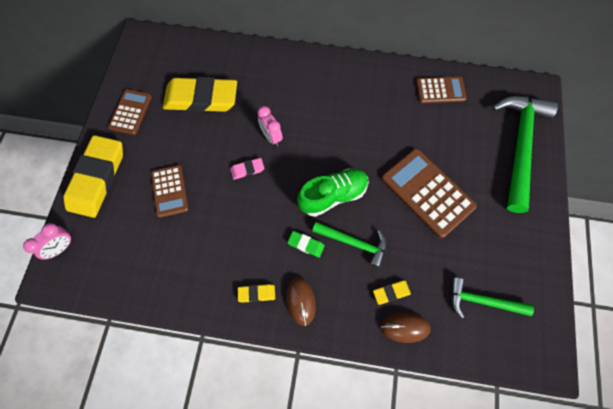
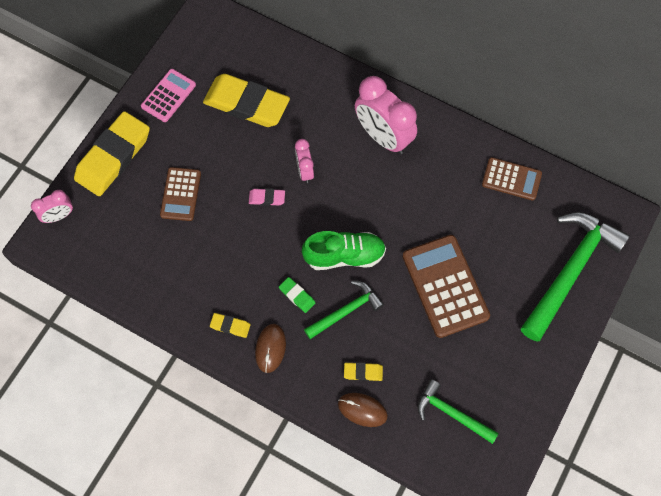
camera: 20 degrees right, 0 degrees up
(131, 112) = (168, 96): brown calculator -> pink calculator
(325, 89) = (383, 137): none -> pink clock
(354, 243) = (346, 311): green hammer -> green hammer turned 75 degrees counterclockwise

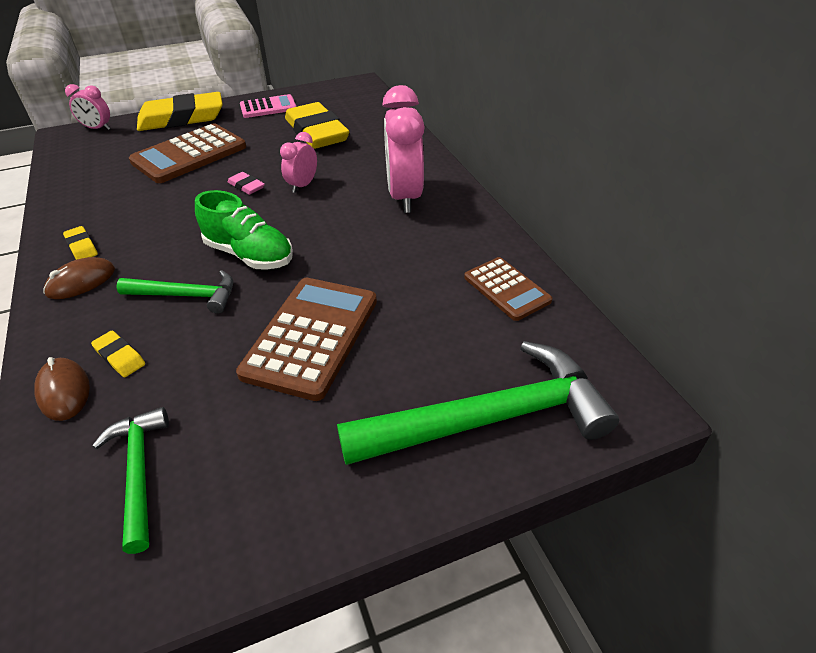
camera: 40 degrees right, 25 degrees down
(181, 194) = (189, 154): brown calculator -> brown calculator, size x1.67
(297, 295) = (165, 258): green eraser -> none

